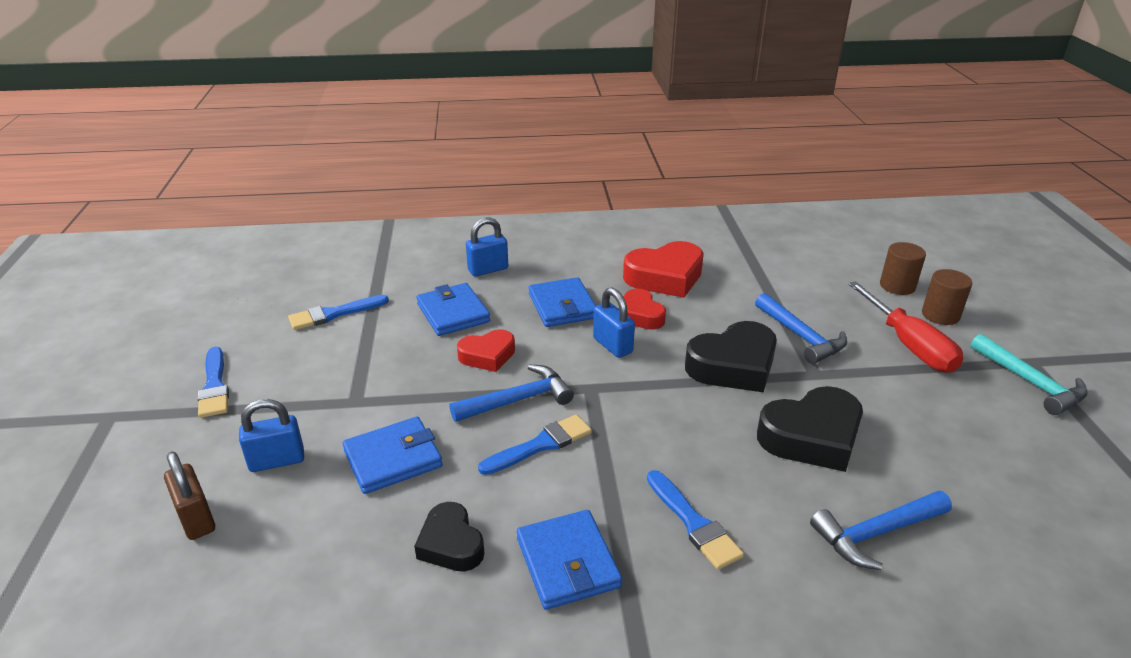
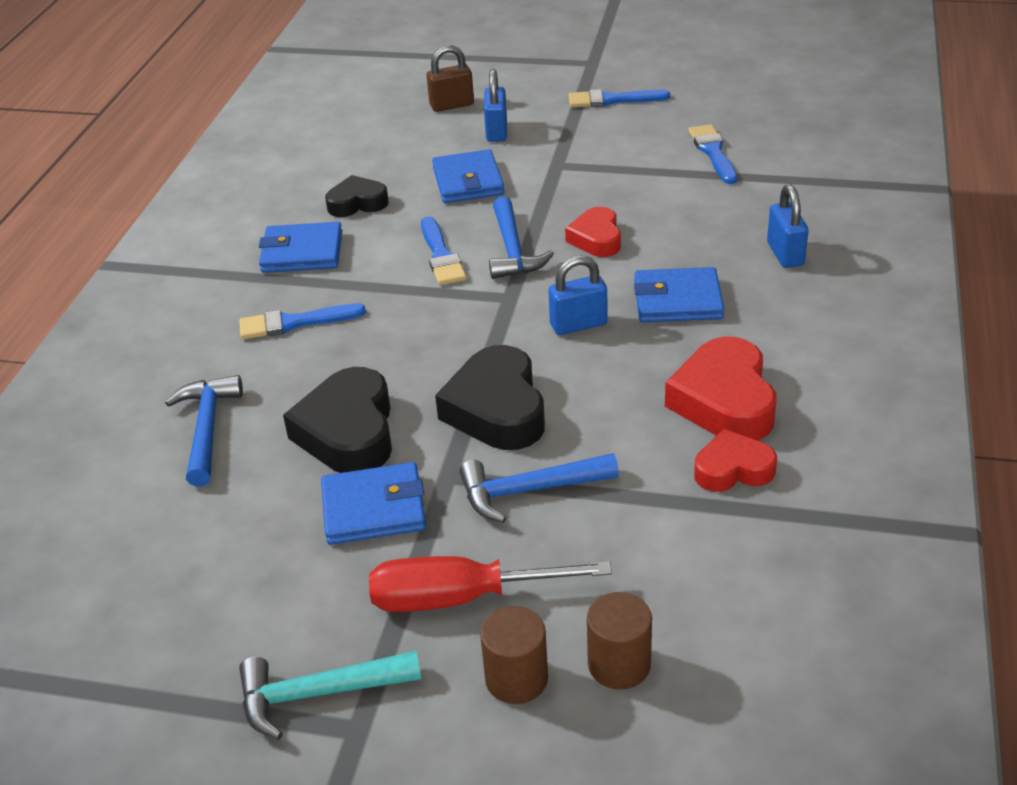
camera: 110 degrees right, 5 degrees up
(453, 313) = (689, 223): blue wallet -> blue wallet (374, 508)
(640, 315) = (634, 358): red heart -> red heart (733, 469)

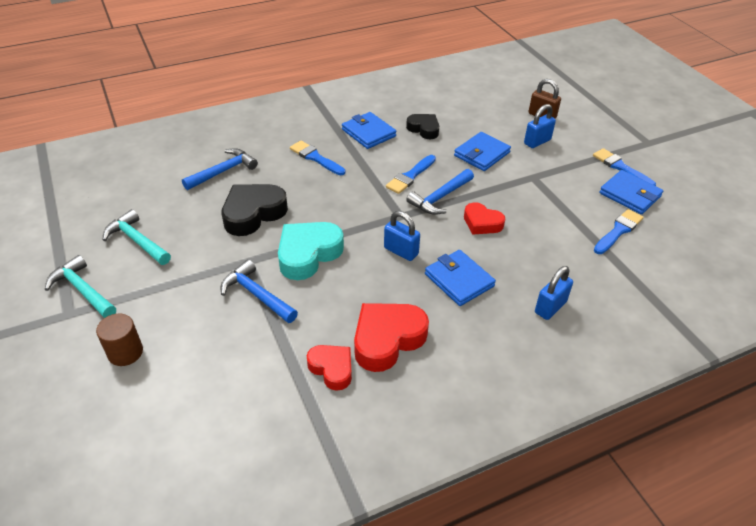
camera: 50 degrees right, 5 degrees up
(266, 586) = (137, 241): none -> turquoise hammer
(374, 508) = (207, 248): blue wallet -> blue wallet (630, 195)
(462, 598) = (167, 307): red screwdriver -> none
(497, 409) = (308, 254): black heart -> turquoise heart
(596, 239) = (482, 223): red heart -> red heart turned 105 degrees counterclockwise
(619, 664) = (155, 387): brown cylinder -> none

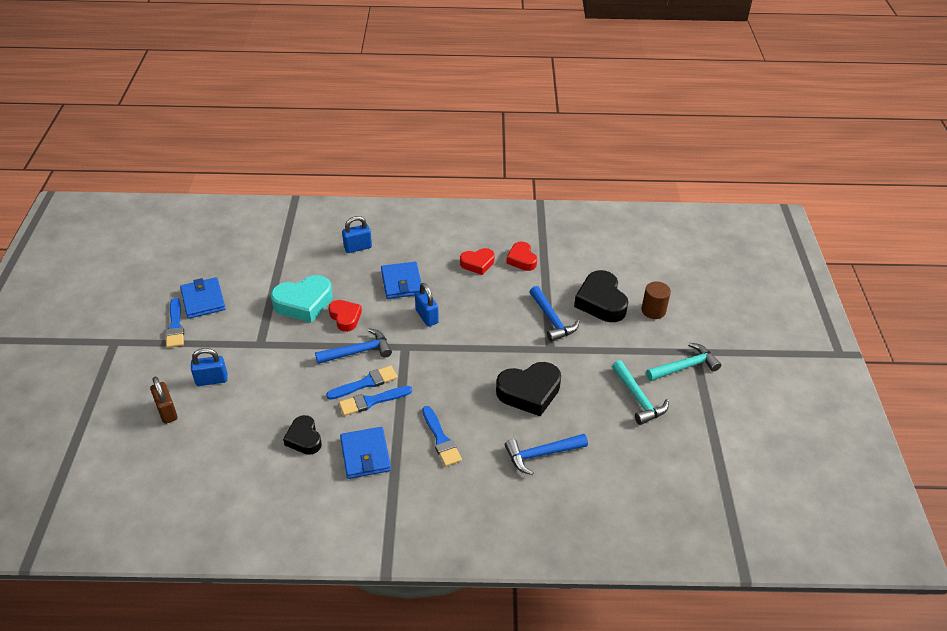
camera: 155 degrees left, 0 degrees up
(83, 290) = (684, 367): turquoise hammer -> turquoise hammer turned 90 degrees counterclockwise
(200, 341) = (601, 302): none -> black heart
(308, 254) = (499, 338): turquoise heart -> turquoise heart (304, 303)
(387, 339) = (477, 264): red heart -> red heart, size x0.61
(481, 154) = (278, 384): blue wallet -> none
(618, 231) = (251, 277): blue brush -> blue brush (372, 401)

